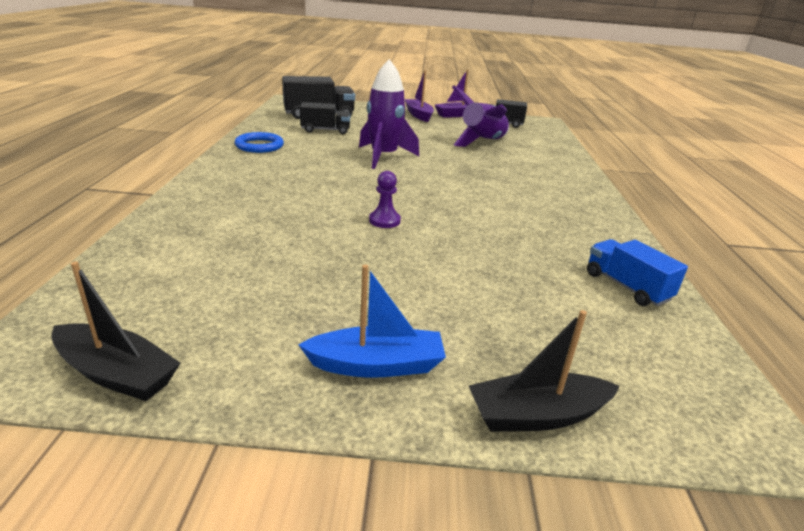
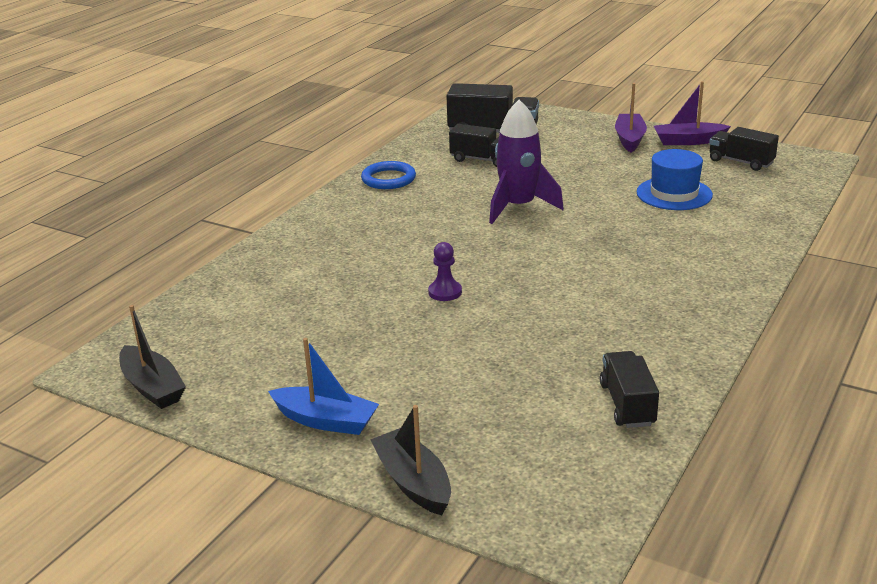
camera: 30 degrees right, 0 degrees up
(482, 142) = (674, 194): purple rocket -> blue hat
(537, 415) = (413, 482): black boat -> black boat turned 45 degrees clockwise
(626, 287) = (627, 404): blue truck -> black truck

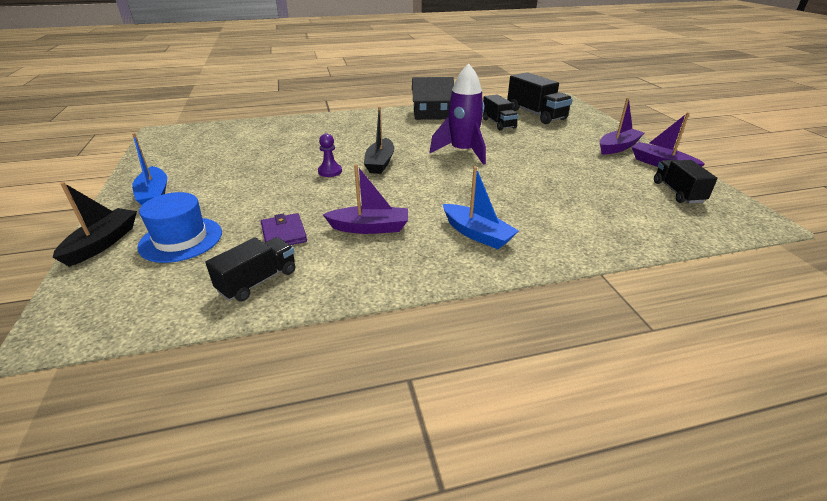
camera: 45 degrees right, 5 degrees up
(152, 387) = (154, 148): black boat -> black boat (380, 163)
(388, 179) = (432, 114): blue ring -> black house
(553, 364) = (284, 234): none -> purple wallet
(606, 315) = (369, 228): none -> purple boat
(674, 194) = (577, 188): blue hat -> blue hat (181, 239)
(688, 271) = (477, 234): none -> blue boat

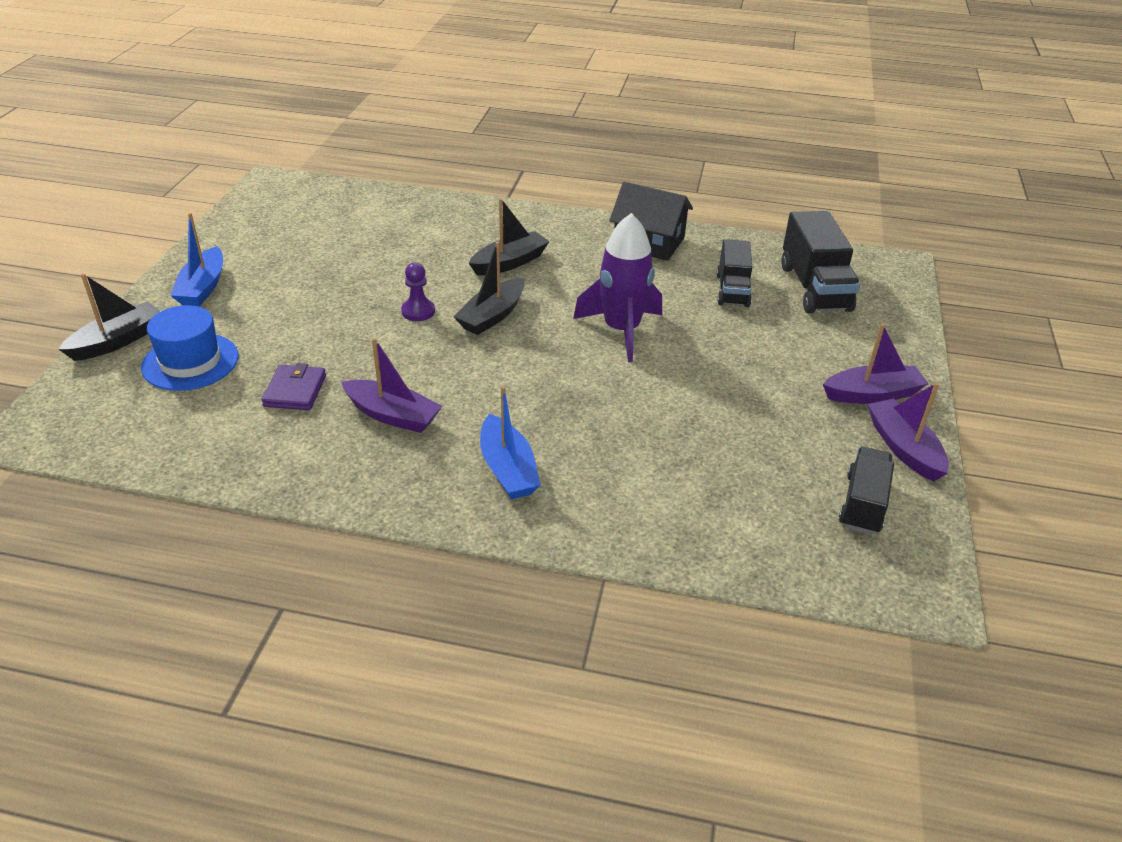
camera: 25 degrees right, 5 degrees up
(258, 281) = (226, 443): black truck -> none
(363, 137) = (509, 263): none -> black boat

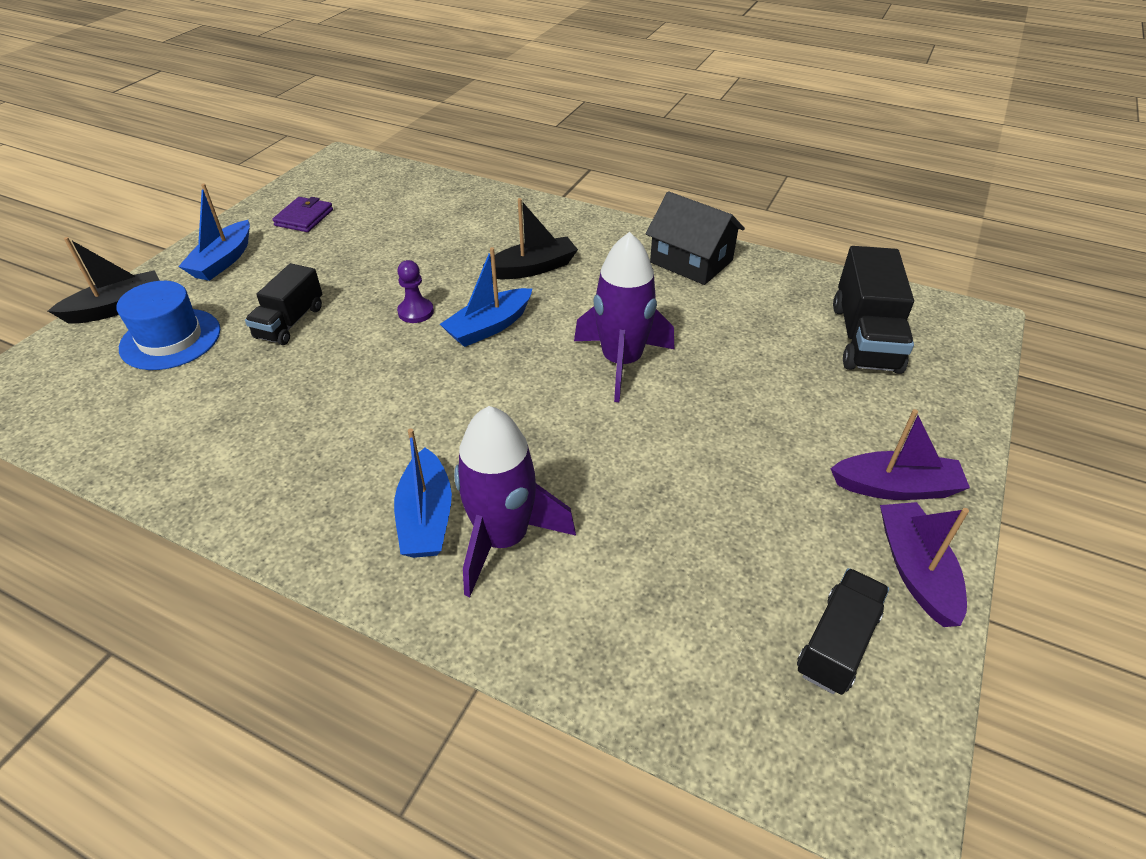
camera: 15 degrees right, 5 degrees up
(295, 391) = (252, 386): purple wallet -> purple wallet (304, 218)
(392, 415) = (334, 430): purple boat -> none
(492, 316) = (489, 327): black boat -> blue boat
(579, 474) = (503, 538): none -> purple rocket
(732, 290) = (766, 329): black truck -> black truck (290, 322)

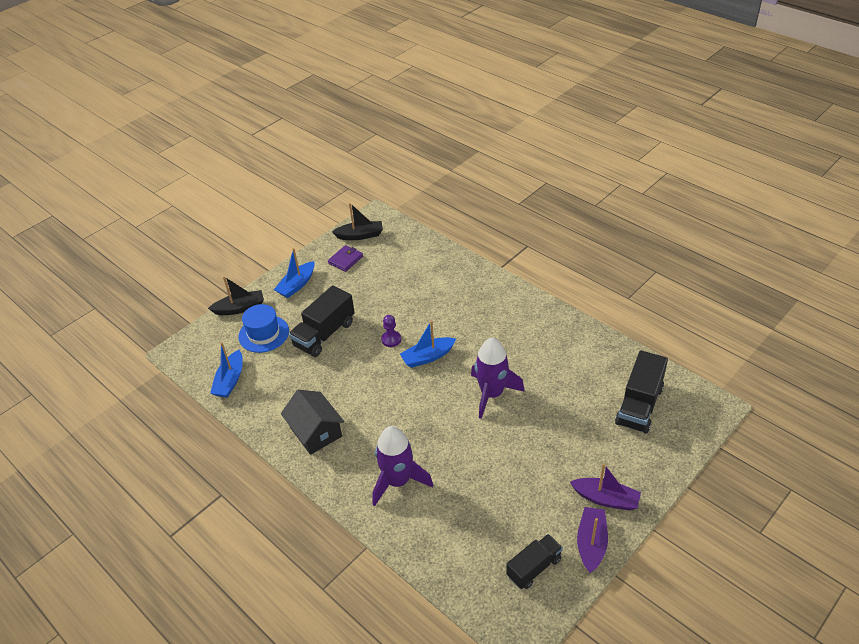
camera: 20 degrees right, 0 degrees up
(290, 322) = (324, 334): black truck -> black truck, size x1.53
(426, 517) = (365, 462): blue boat -> blue boat (230, 380)
(533, 268) = (465, 320): black boat -> black boat (360, 235)
(691, 261) = (560, 332): black house -> black house (315, 431)

